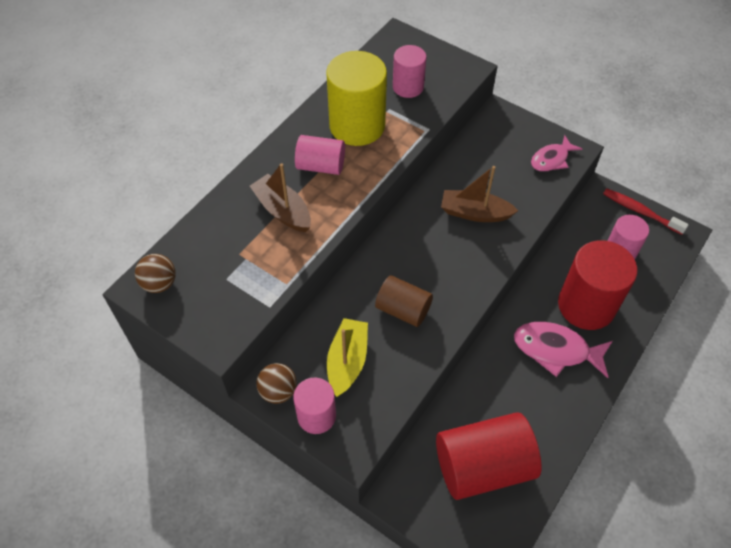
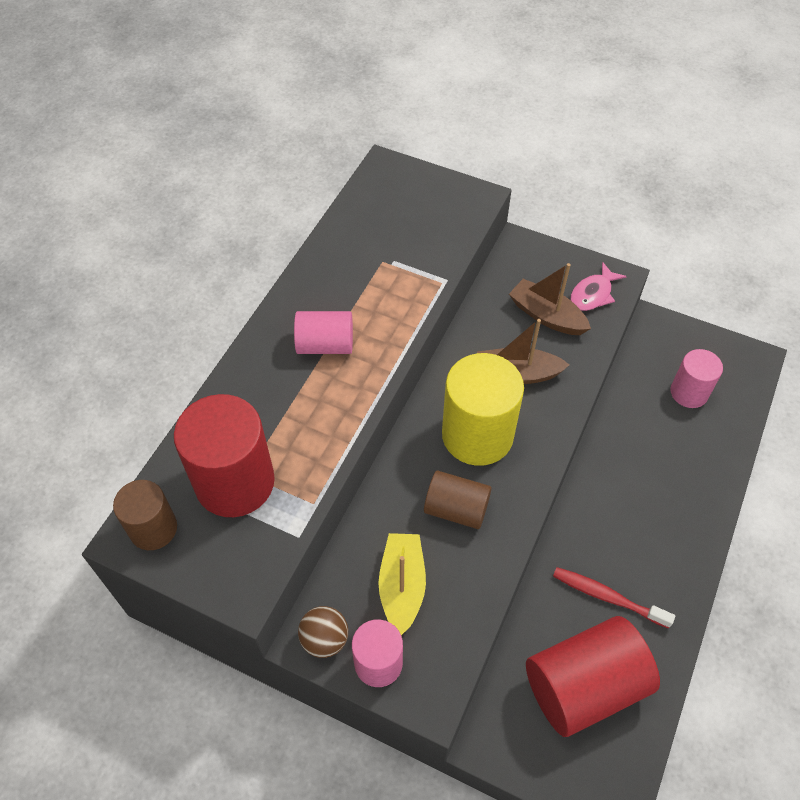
camera: 10 degrees left, 0 degrees up
(159, 283) = (153, 528): brown ball -> brown cylinder
(282, 210) = (289, 409): brown boat -> brown boat (546, 316)
(357, 125) = (359, 287): yellow cylinder -> yellow cylinder (477, 435)
(408, 87) = (411, 230): pink cylinder -> none
(556, 350) = (640, 525): pink fish -> none
(586, 305) = (664, 465): red cylinder -> red cylinder (235, 482)
(640, 211) = (701, 340): red toothbrush -> red toothbrush (607, 597)

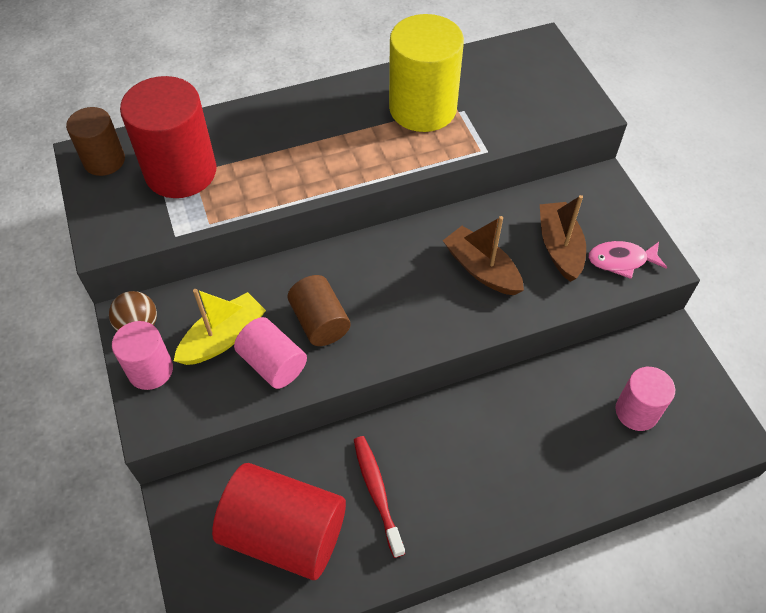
camera: 45 degrees right, 0 degrees up
(325, 345) = (343, 131): pink cylinder -> pink cylinder (273, 363)
(477, 435) = (397, 286): yellow cylinder -> yellow cylinder (422, 108)

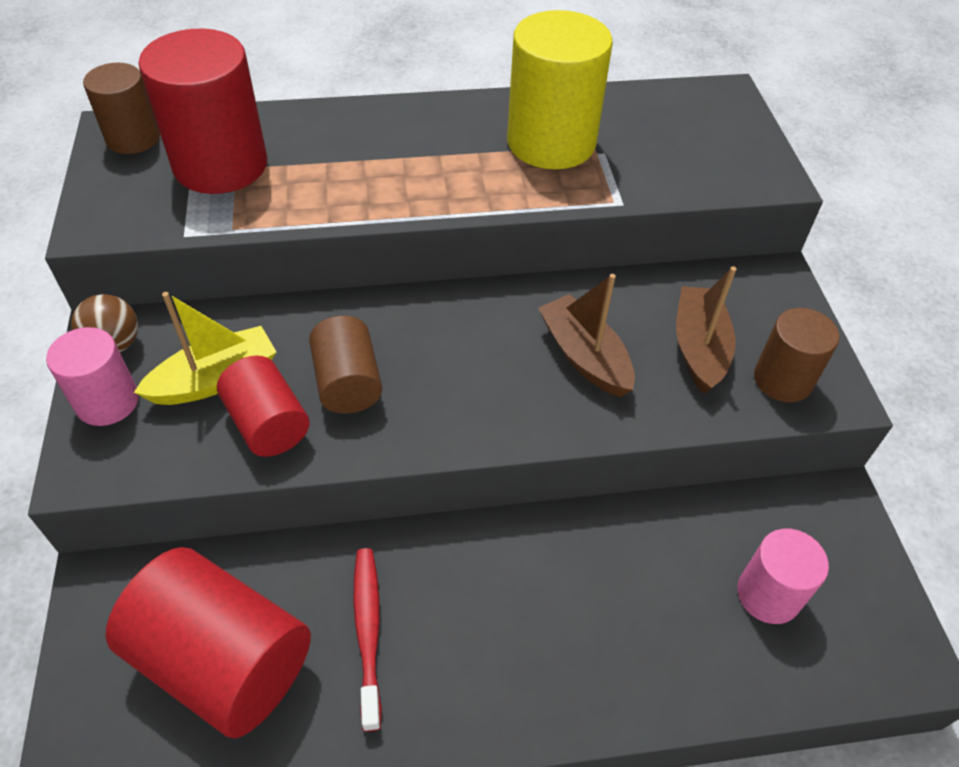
camera: 10 degrees right, 5 degrees down
(273, 363) = (268, 423): pink cylinder -> red cylinder
(621, 260) = (782, 379): pink fish -> brown cylinder

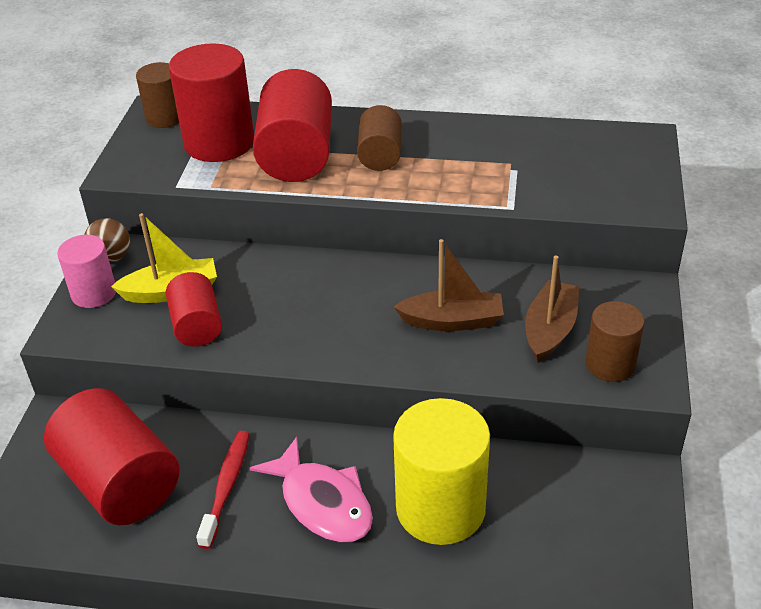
camera: 20 degrees right, 10 degrees down
(330, 169) = (296, 155): none -> red cylinder
(348, 383) = (264, 309): brown cylinder -> brown cylinder (380, 155)
(496, 624) = (322, 502): none -> pink fish
(551, 142) = (476, 157): yellow cylinder -> yellow cylinder (440, 508)
(584, 356) = (452, 321): brown boat -> brown boat turned 105 degrees clockwise
(768, 594) = (548, 529): pink cylinder -> none

